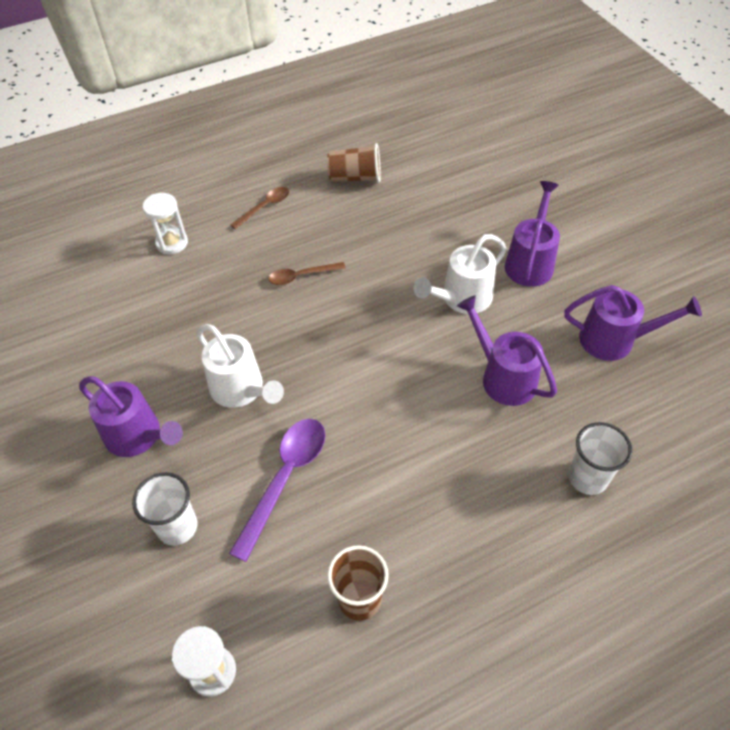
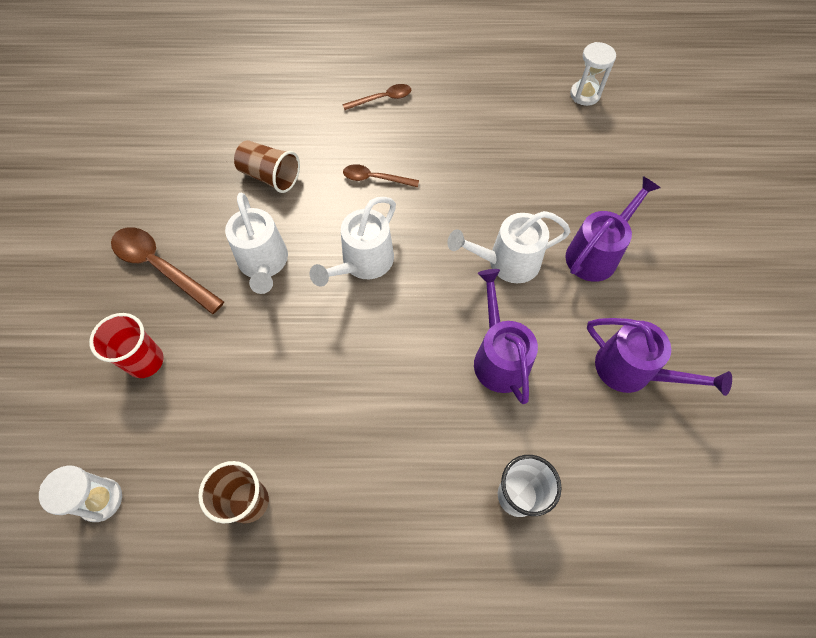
camera: 25 degrees right, 10 degrees up
(138, 436) = (161, 267): purple watering can -> brown spoon
(172, 243) = (285, 102): white hourglass -> white hourglass (585, 95)
(177, 527) = (145, 361): white cup -> red cup
(285, 479) = (252, 361): purple spoon -> none
(336, 351) = (363, 263): none -> white watering can
(355, 177) = (480, 101): brown cup -> brown cup (270, 176)

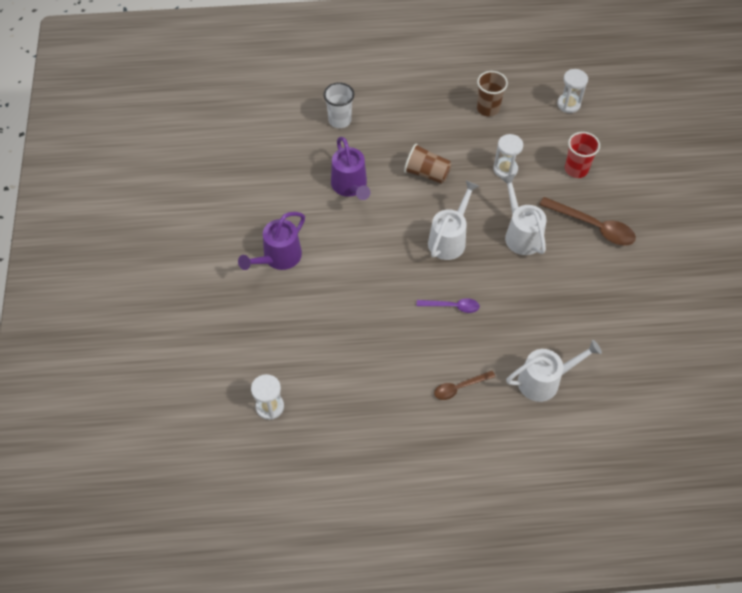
camera: 175 degrees right, 5 degrees down
(254, 370) = (505, 169): none -> white hourglass
(270, 176) = (538, 302): brown cup -> brown cup (426, 173)
(375, 179) = (452, 306): brown spoon -> purple spoon
(506, 262) = (345, 247): white watering can -> white watering can (544, 380)
(632, 371) = (265, 184): purple watering can -> none

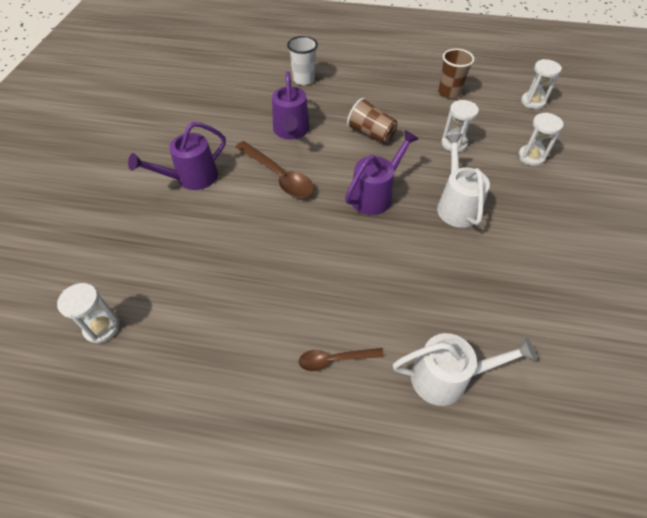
camera: 15 degrees right, 5 degrees down
(449, 239) = (375, 195): white watering can -> purple watering can
(452, 306) = (356, 263): purple spoon -> none
(576, 169) = (531, 157): red cup -> white hourglass
(593, 226) = (542, 213): brown spoon -> brown spoon (279, 176)

